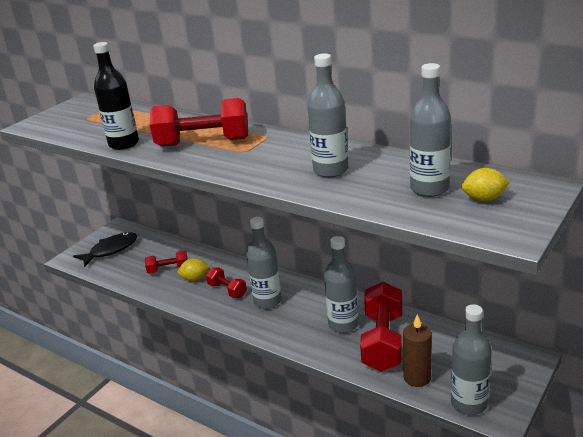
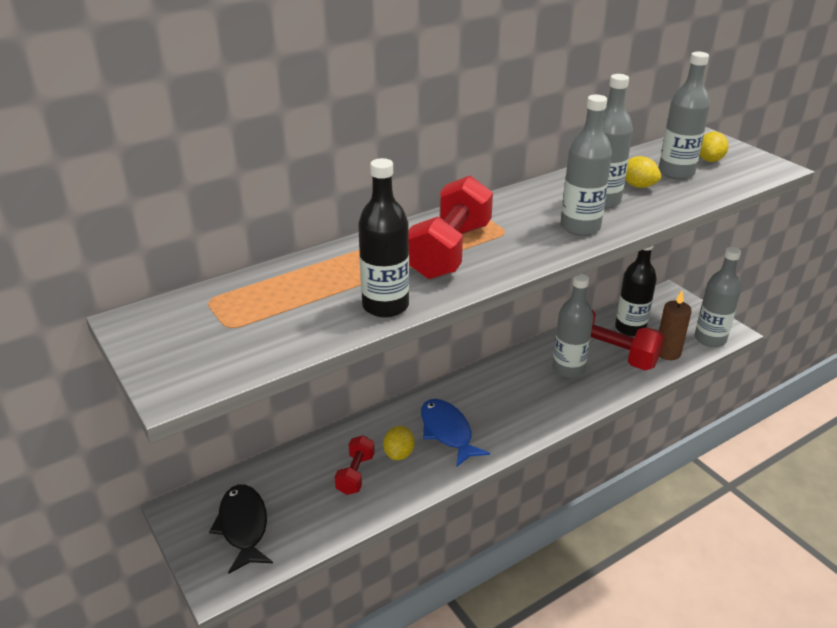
camera: 70 degrees left, 5 degrees up
(227, 290) = (447, 432): red dumbbell -> blue fish
(267, 301) = (492, 406): grey bottle -> grey bottle (580, 227)
(378, 178) = (638, 186): none -> yellow lemon
(437, 345) = (630, 328): none -> black bottle

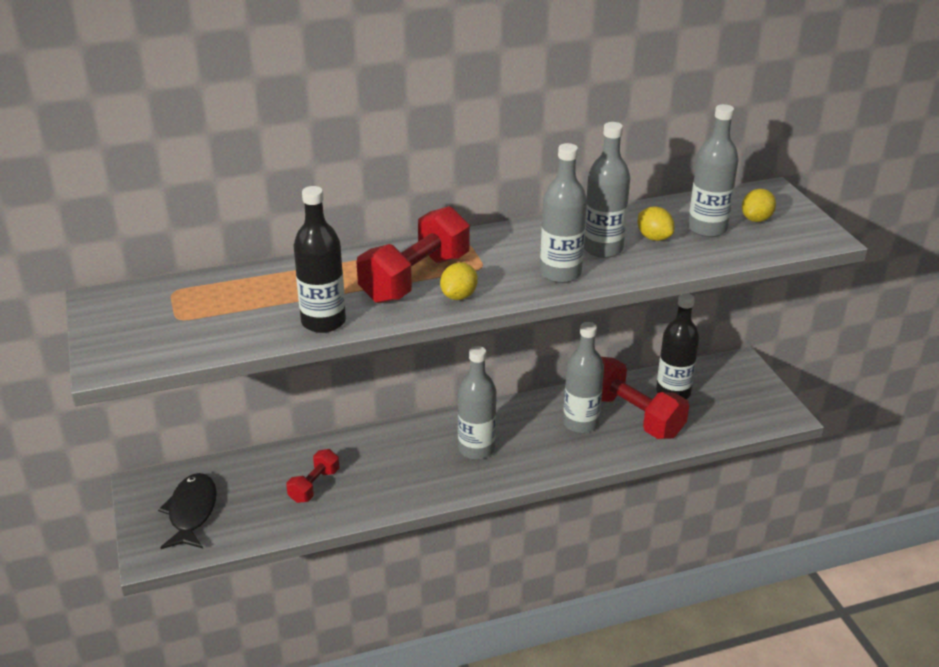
camera: 15 degrees right, 0 degrees up
(399, 454) = (364, 475): yellow lemon -> yellow lemon (459, 296)
(447, 432) = (422, 463): blue fish -> none
(667, 353) = (700, 426): brown candle -> none
(710, 339) = (757, 419): grey bottle -> grey bottle (476, 449)

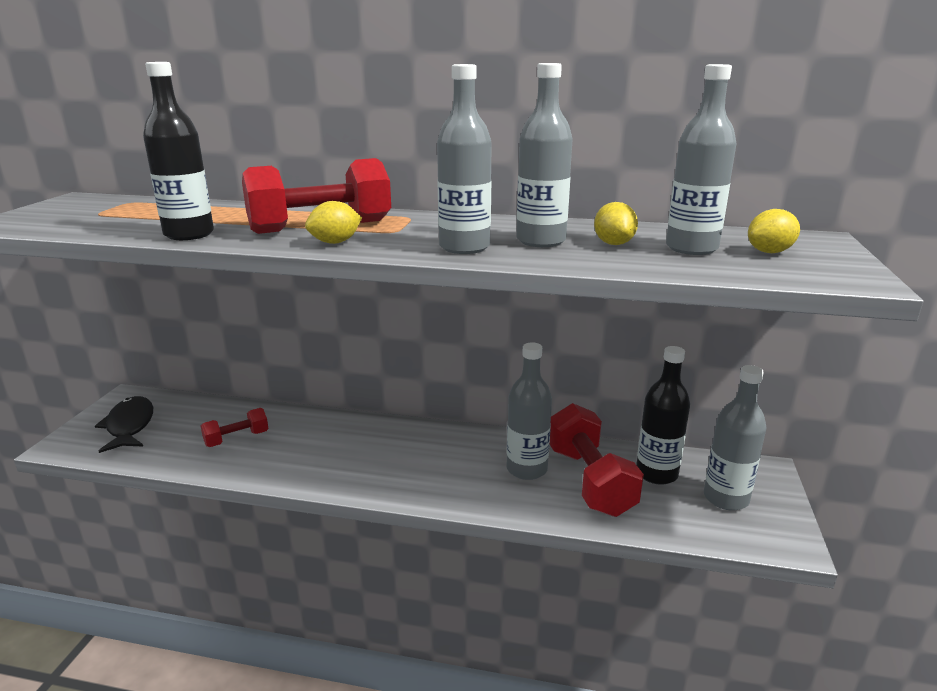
camera: 30 degrees right, 10 degrees down
(191, 512) = (129, 426): black fish -> black fish turned 45 degrees counterclockwise
(476, 449) = (402, 457): grey bottle -> grey bottle (726, 498)

